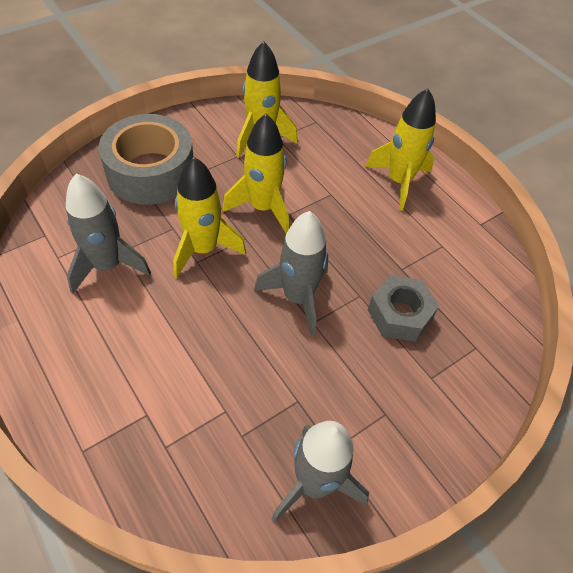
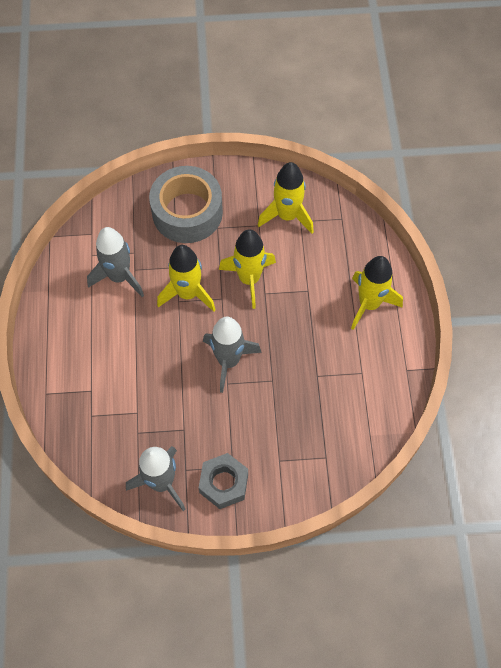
camera: 35 degrees right, 10 degrees up
(399, 314) = (290, 408): grey nut -> grey nut (224, 483)

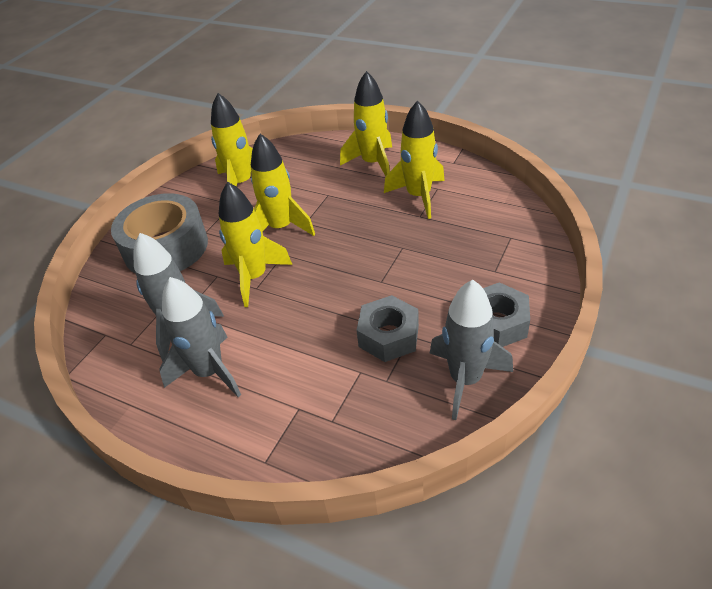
camera: 55 degrees left, 20 degrees down
(176, 415) = (388, 336): none -> grey nut
(228, 361) = (356, 271): grey rocket -> grey rocket (209, 372)
(342, 363) = (418, 196): none -> yellow rocket

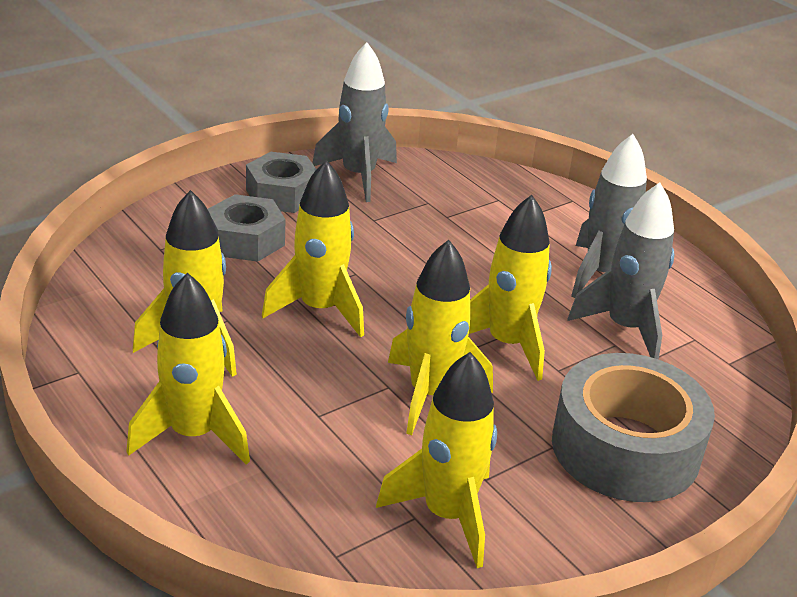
camera: 160 degrees left, 10 degrees down
(378, 245) = (320, 309): none -> yellow rocket
(388, 336) = (395, 227): grey nut -> grey nut (246, 240)

